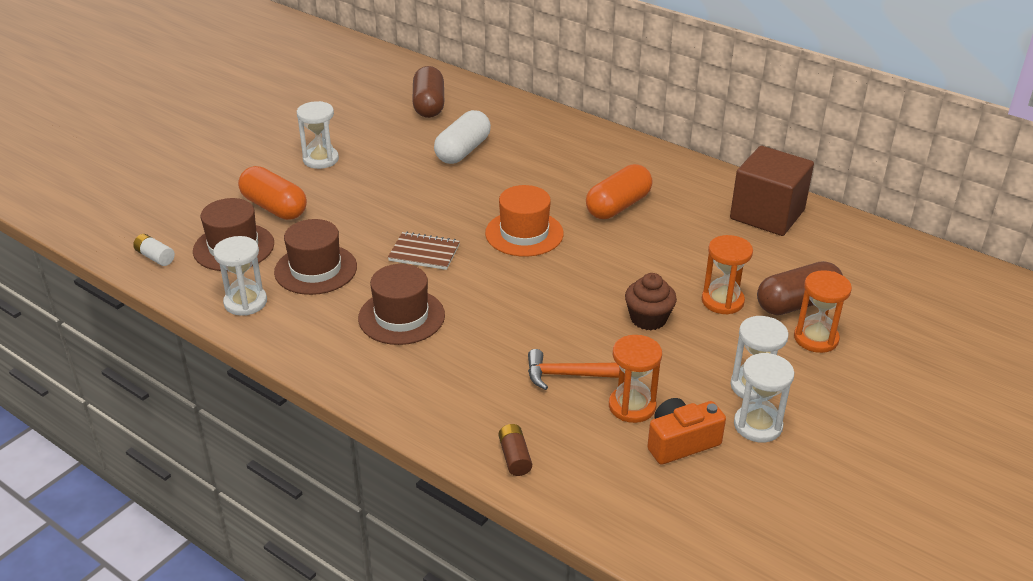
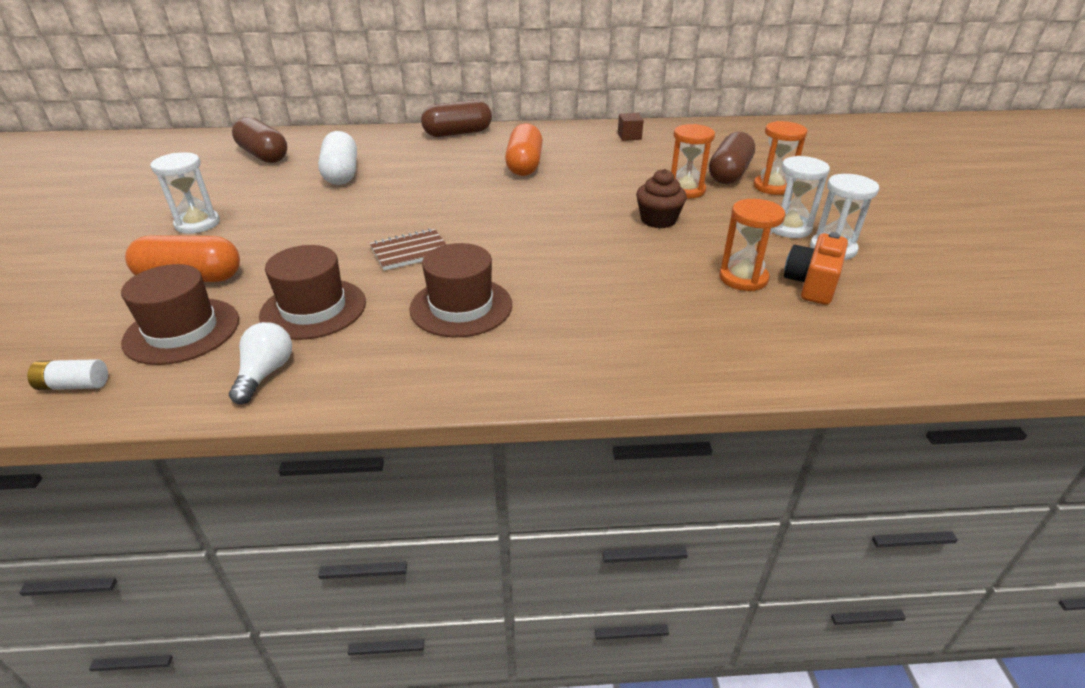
camera: 40 degrees left, 0 degrees up
(245, 302) = (265, 373): white hourglass -> white light bulb
(514, 457) = (728, 361): brown battery -> none
(524, 233) = (479, 206): orange hat -> none
(565, 375) = (664, 282): orange hammer -> none
(609, 142) = (458, 133): none -> brown capsule
(767, 214) = (629, 136): brown cube -> brown cube, size x0.41

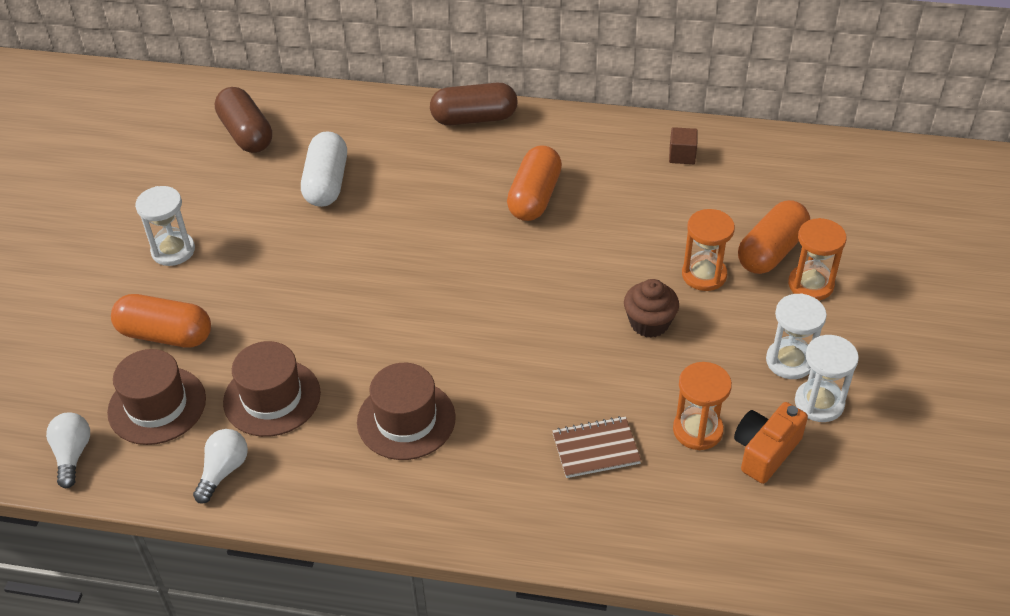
camera: 15 degrees right, 10 degrees up
(74, 385) = (72, 454): white battery -> white light bulb
(410, 251) = (375, 331): brown notebook -> brown notebook (596, 449)
(729, 174) = (771, 251): brown capsule -> orange capsule

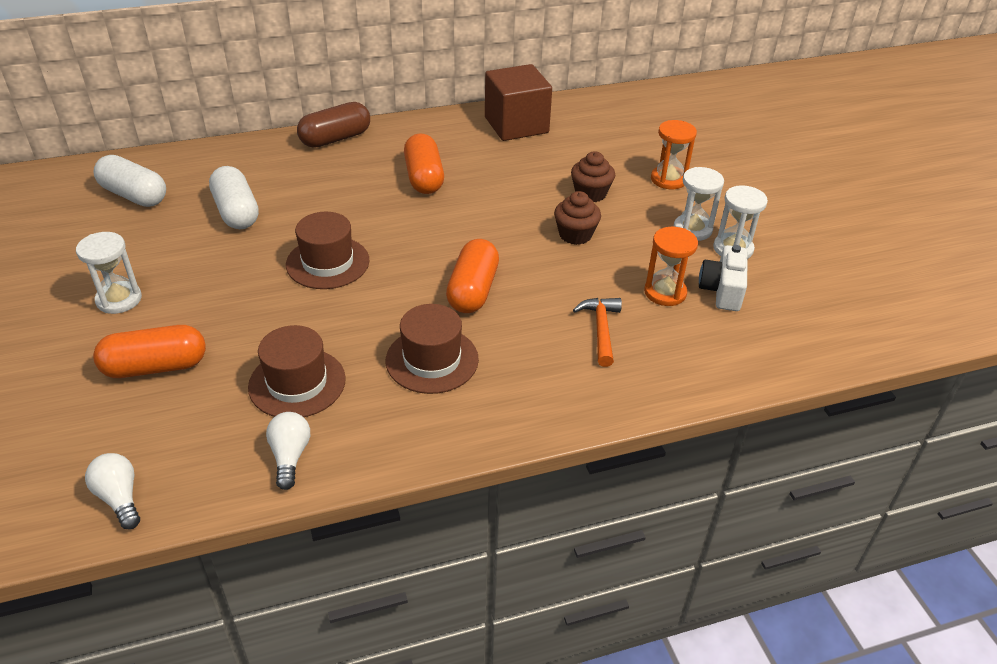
camera: 30 degrees left, 5 degrees down
(157, 405) = (185, 426): brown hat -> brown hat (327, 263)
(246, 134) = (134, 195): brown capsule -> white capsule
(596, 449) = (601, 329): brown notebook -> orange hammer
(682, 155) = (516, 125): brown cube -> brown cube, size x2.41
(704, 275) = (590, 193): orange hourglass -> brown cupcake
(765, 451) = (722, 290): orange camera -> white camera
(771, 251) = (625, 166): orange capsule -> orange capsule (472, 290)

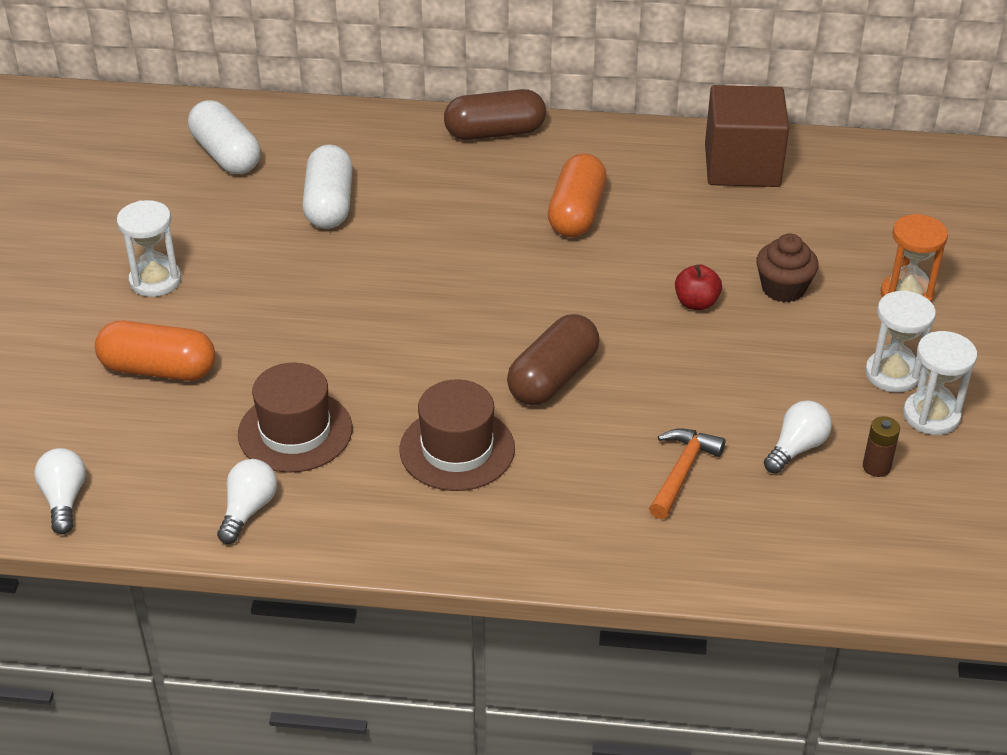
camera: 25 degrees right, 0 degrees up
(327, 263) = (401, 296): brown hat -> none
(472, 290) = (553, 378): orange capsule -> brown capsule
(540, 216) = (696, 303): none -> red apple
(575, 235) = (727, 340): brown cupcake -> none
(665, 292) = (796, 448): orange hourglass -> white light bulb
(722, 290) = (876, 467): white camera -> brown battery

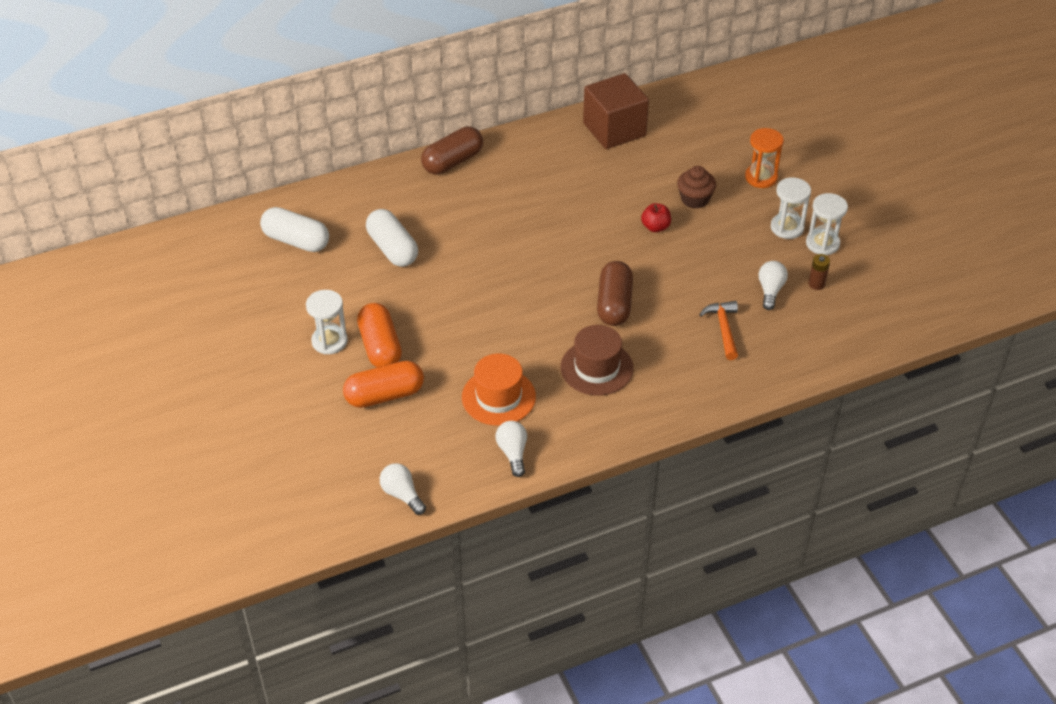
camera: 30 degrees left, 5 degrees up
(295, 431) = (498, 397): brown hat -> orange hat
(577, 213) = (545, 197): orange capsule -> orange capsule (380, 347)

